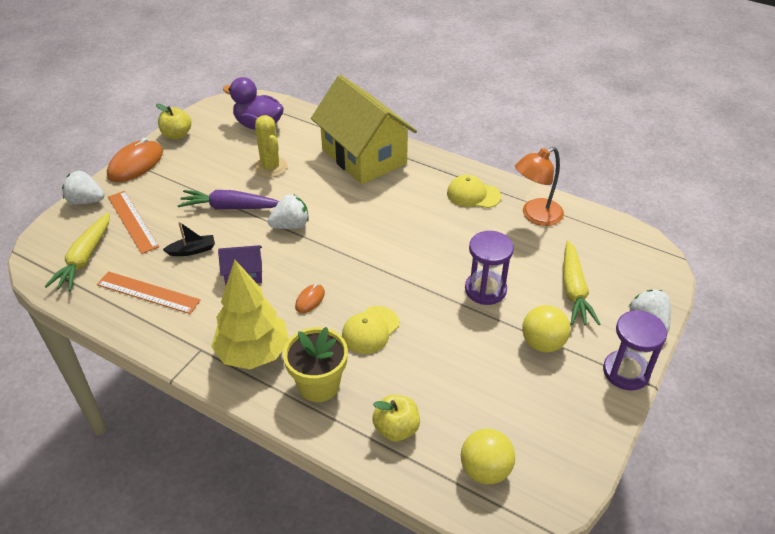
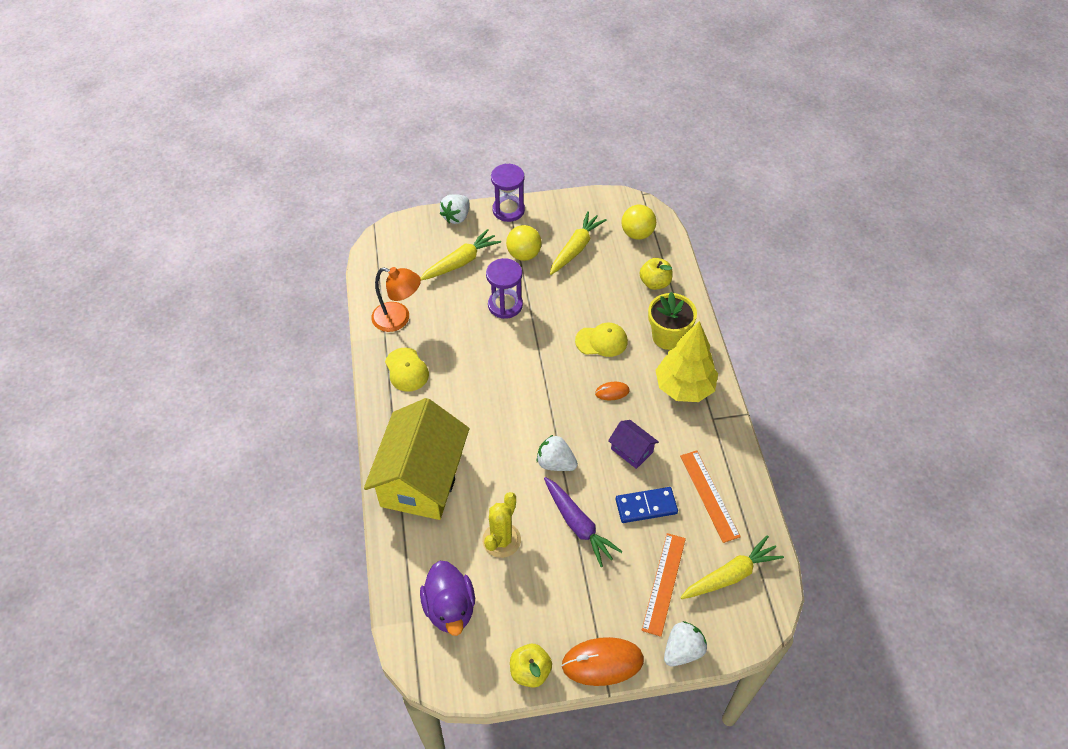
camera: 130 degrees left, 10 degrees up
(86, 201) = (682, 650): white strawberry -> white strawberry turned 105 degrees counterclockwise
(192, 250) = (646, 506): black boat -> blue domino
(513, 393) = (575, 248): none -> yellow carrot

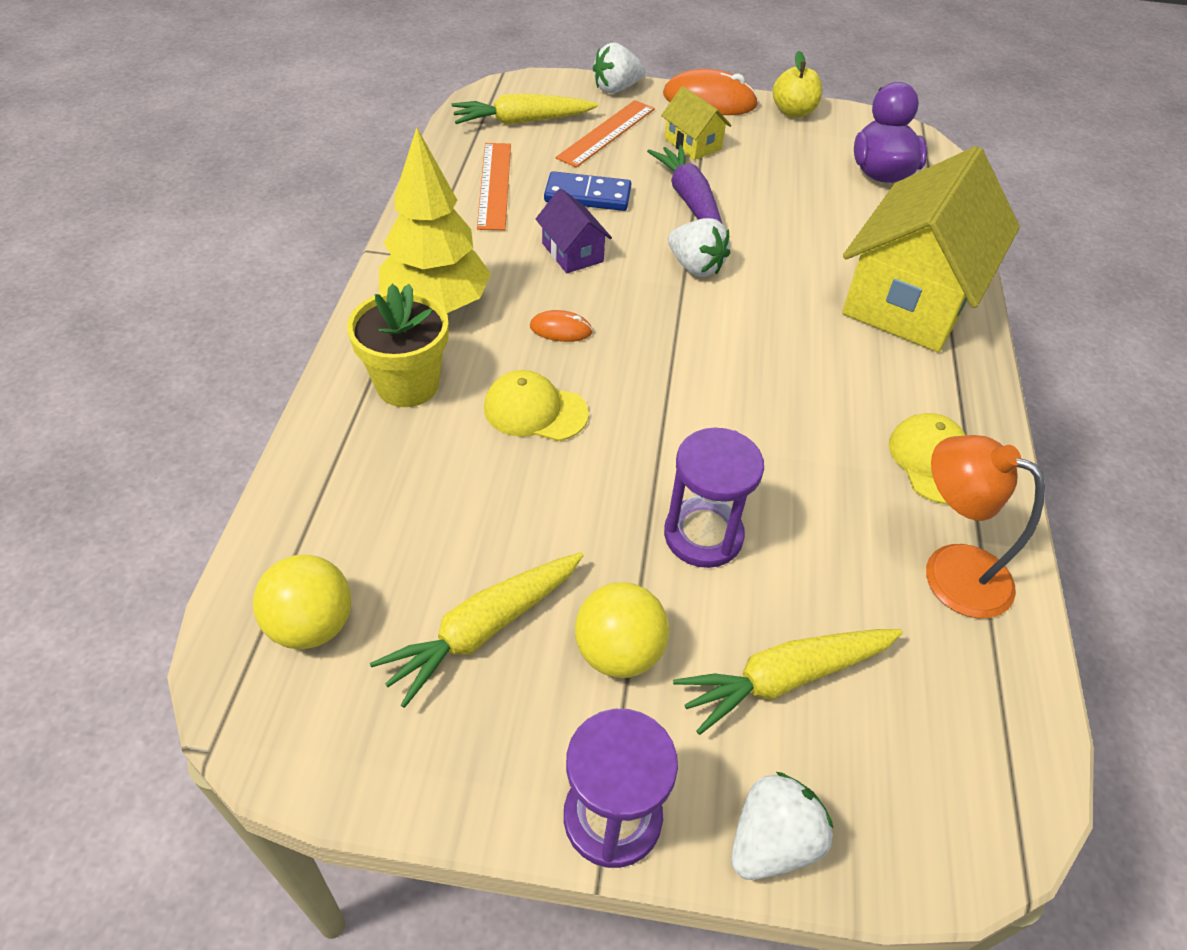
camera: 165 degrees left, 5 degrees down
(501, 540) = (801, 211): yellow cactus -> none
(596, 593) = (692, 144): none -> yellow house
(655, 283) = (357, 491): yellow apple -> none

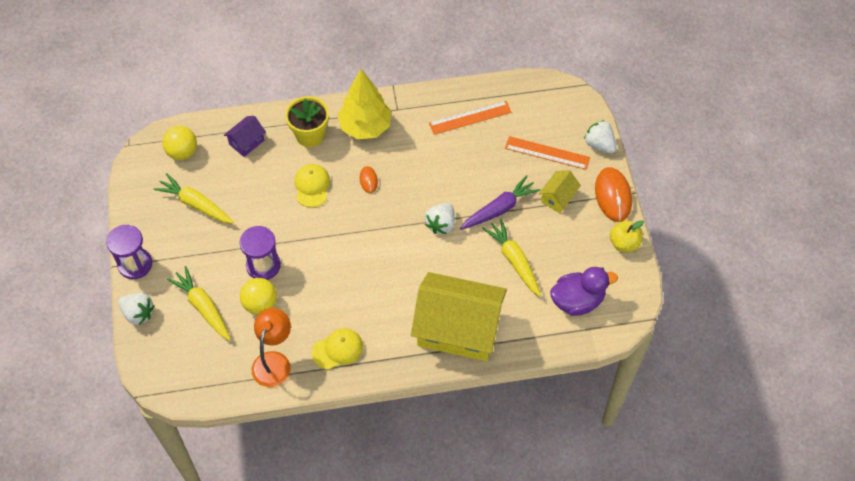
camera: 75 degrees right, 10 degrees up
(522, 121) = (538, 110): yellow carrot -> yellow carrot (514, 261)
(572, 252) = (428, 168): purple house -> purple house (246, 142)
(587, 195) = (481, 161): blue domino -> none
(618, 652) = (199, 250): yellow ball -> yellow ball (260, 304)

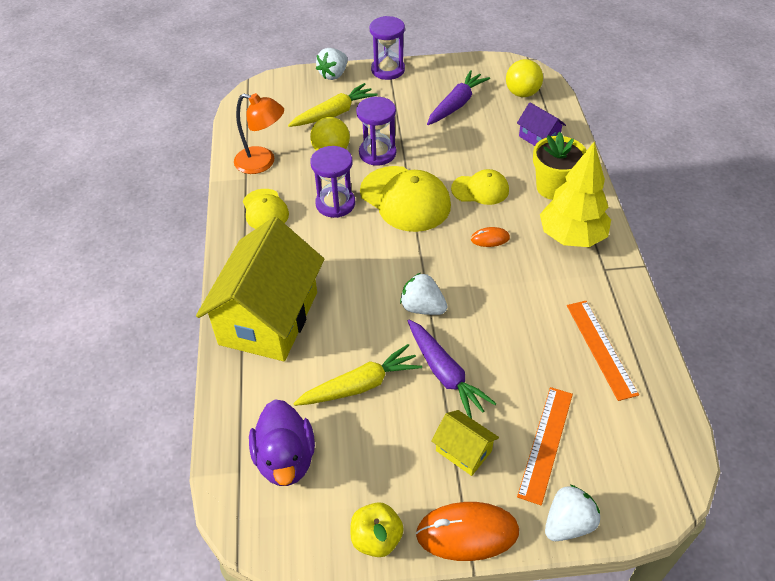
camera: 95 degrees right, 10 degrees down
(196, 204) = (456, 104): yellow carrot -> purple carrot
(323, 241) = (405, 199): none -> yellow cap
(329, 294) = (335, 204): none -> purple hourglass

